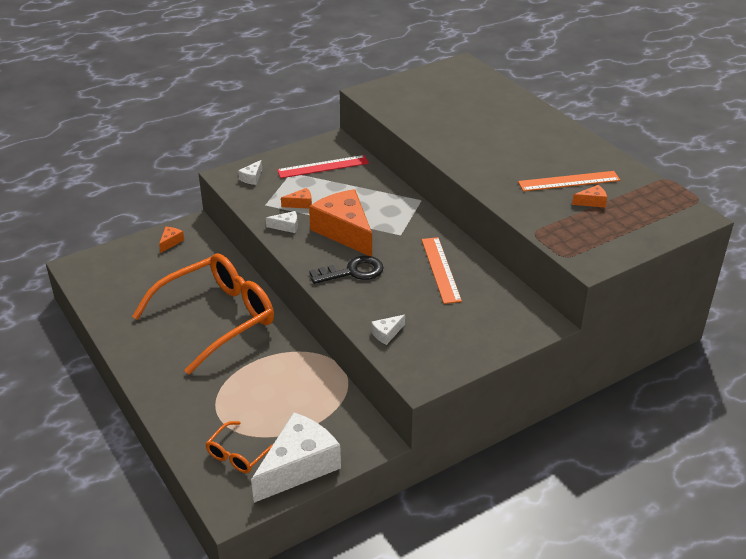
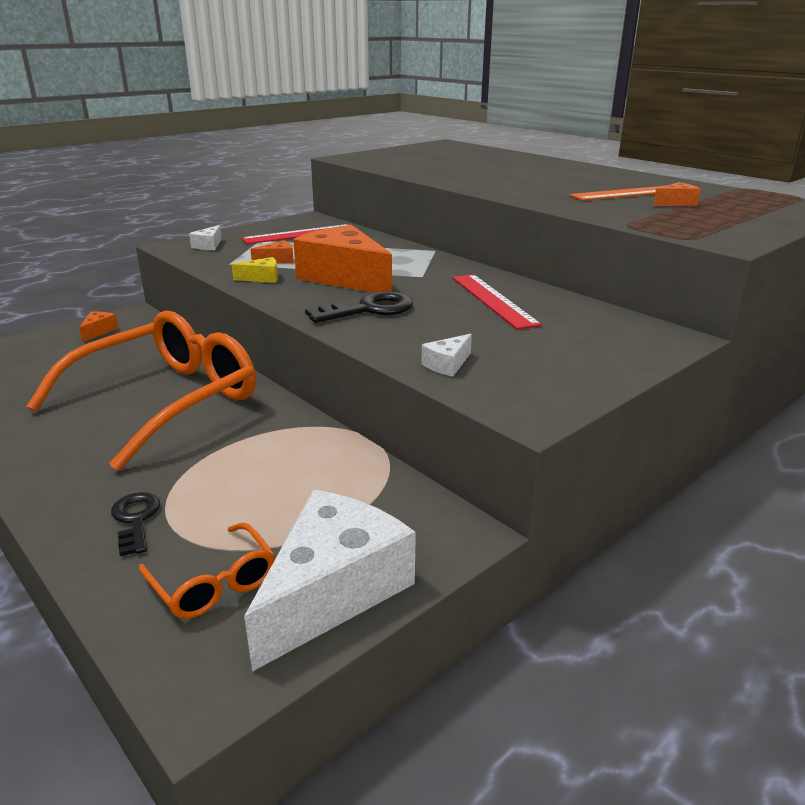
camera: 10 degrees left, 10 degrees down
(199, 410) = (135, 519): none -> black key
(239, 454) = (214, 583): orange glasses -> orange glasses turned 60 degrees counterclockwise
(286, 226) = (262, 278): white cheese -> yellow cheese
(440, 269) = (492, 300): orange ruler -> red ruler

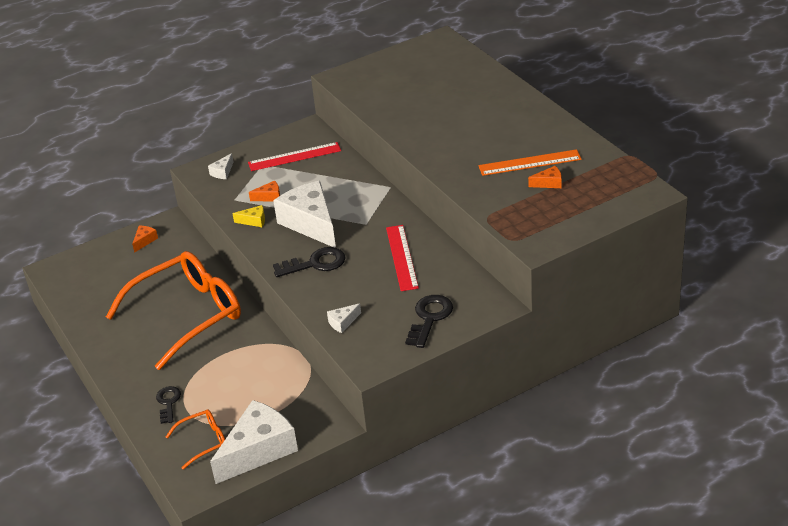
camera: 15 degrees right, 10 degrees up
(214, 583) = (204, 441): orange glasses -> orange glasses turned 90 degrees counterclockwise
(344, 278) = (311, 223): orange cheese -> white cheese
(585, 354) = (429, 318): none -> black key

